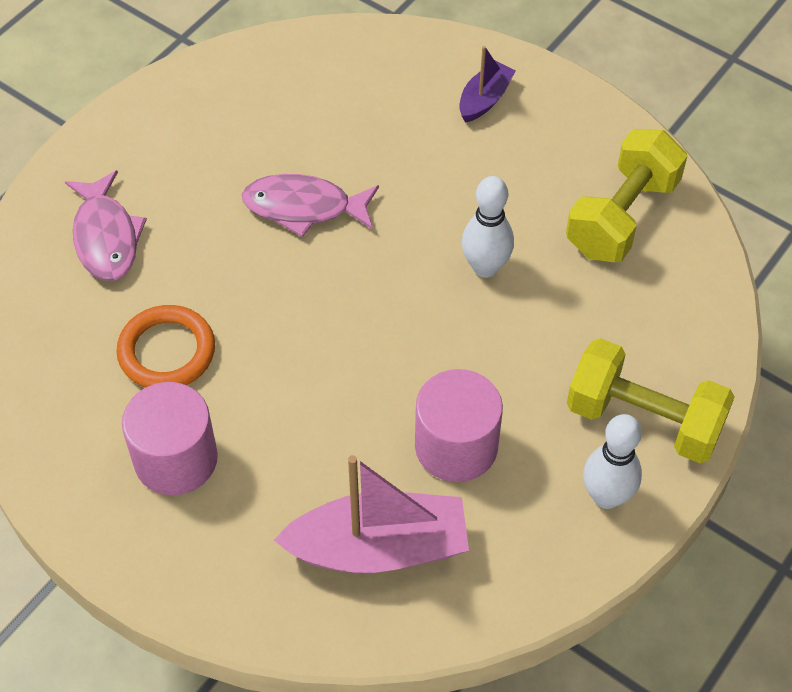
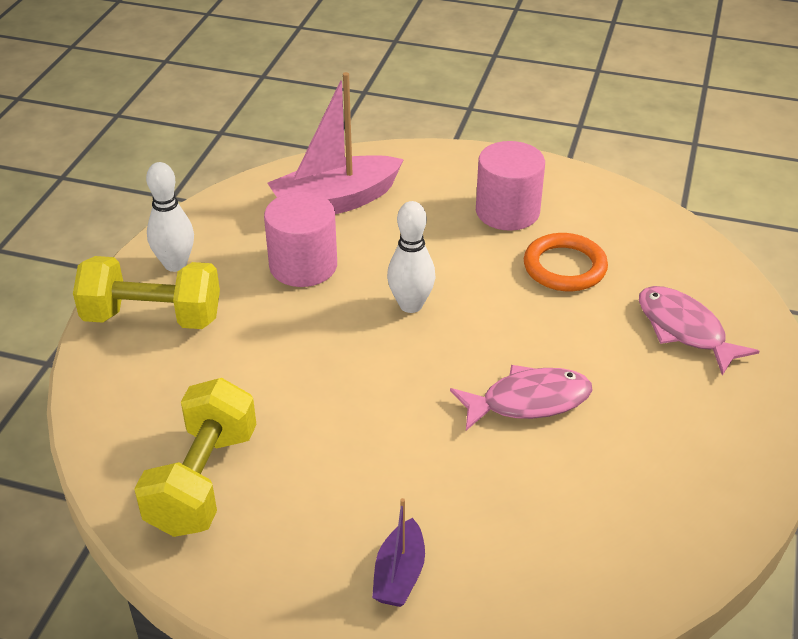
camera: 160 degrees right, 15 degrees down
(485, 267) = (328, 395): white bowling pin -> white bowling pin (411, 305)

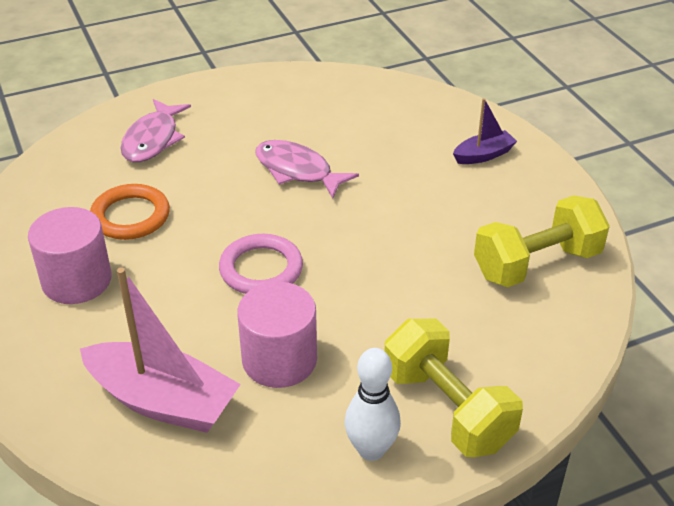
camera: 130 degrees left, 0 degrees up
(411, 305) = (261, 269): white bowling pin -> pink ring

